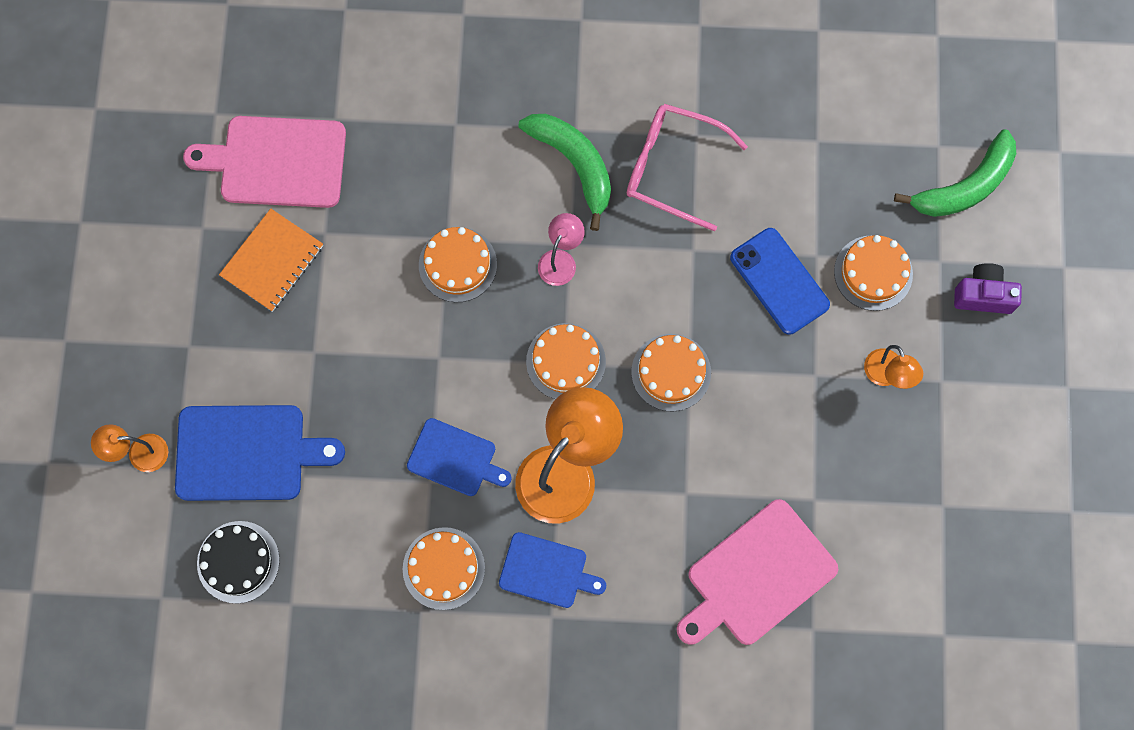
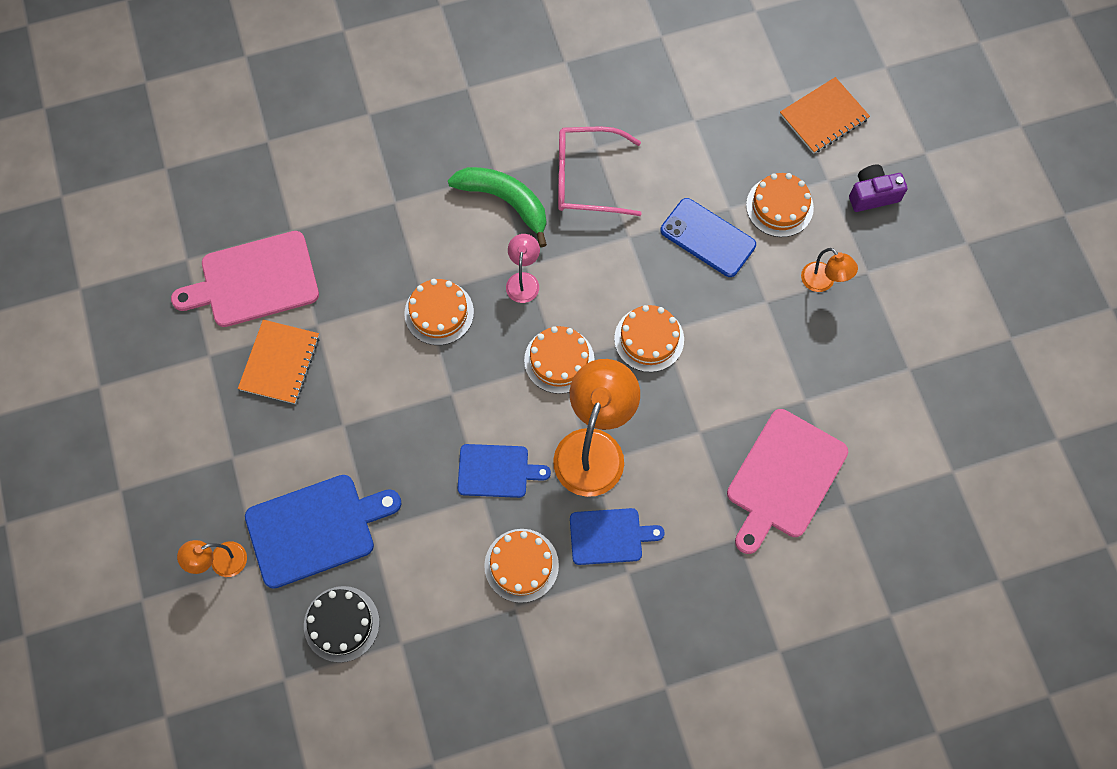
camera: 20 degrees left, 5 degrees down
(964, 186) = (824, 117): green banana -> orange notebook

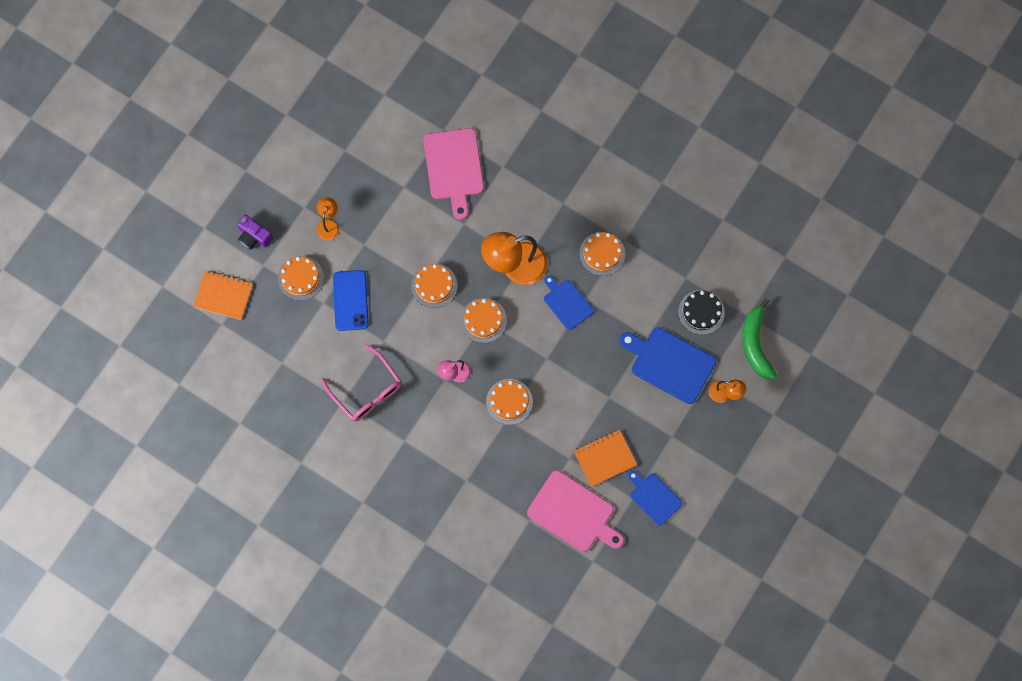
camera: 130 degrees left, 5 degrees up
(505, 201) = (416, 421): green banana -> green banana (755, 344)
(609, 536) = (553, 225): blue cutting board -> blue cutting board (654, 497)
(784, 478) = (454, 168): pink cutting board -> pink cutting board turned 90 degrees clockwise

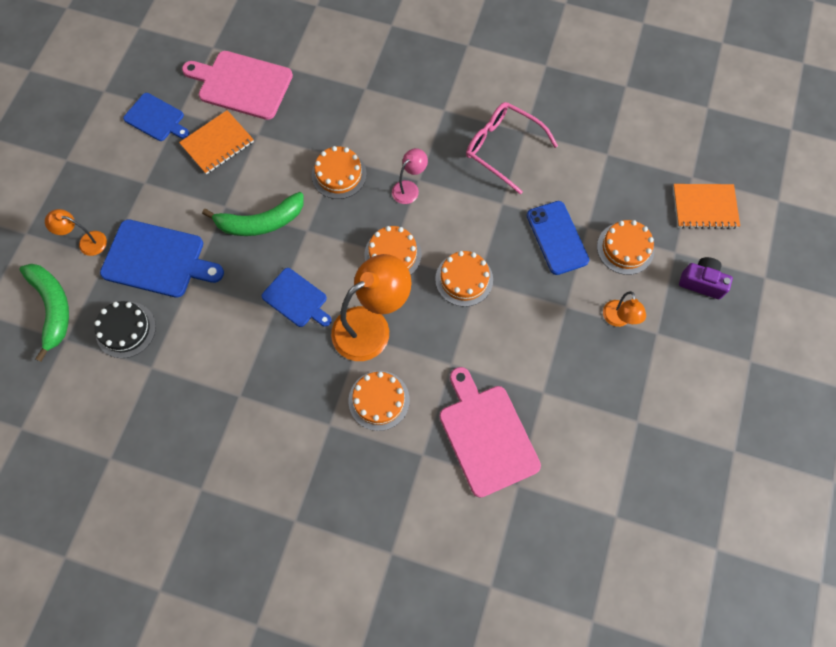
camera: 165 degrees right, 5 degrees down
(582, 375) = (260, 222): none -> green banana
(602, 253) = (264, 371): orange cake -> orange cake (379, 400)

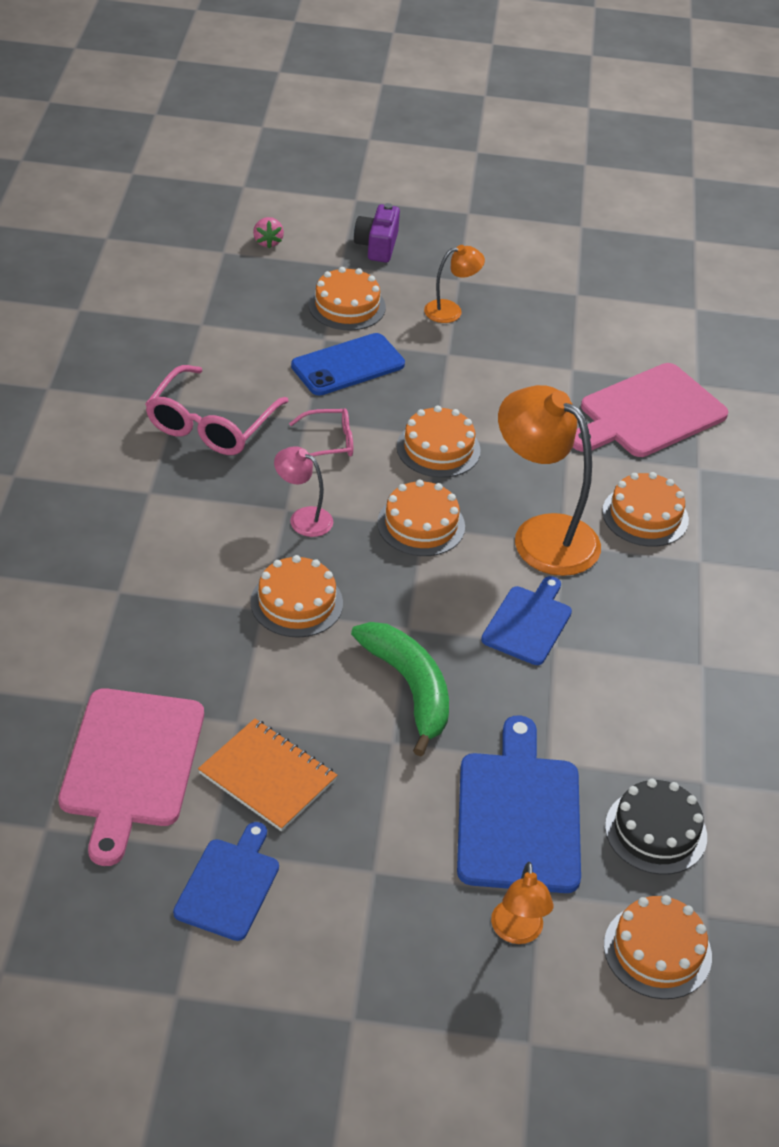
camera: 105 degrees left, 25 degrees down
(53, 308) = (657, 951): green banana -> orange cake
(478, 213) = (328, 442): none -> pink glasses
(704, 207) = (267, 242): orange notebook -> pink strawberry

